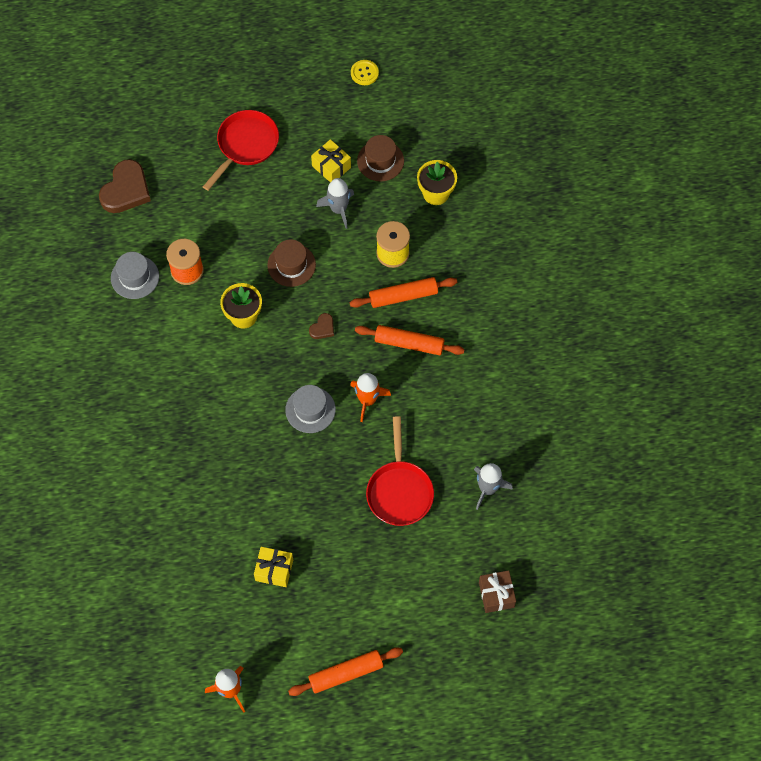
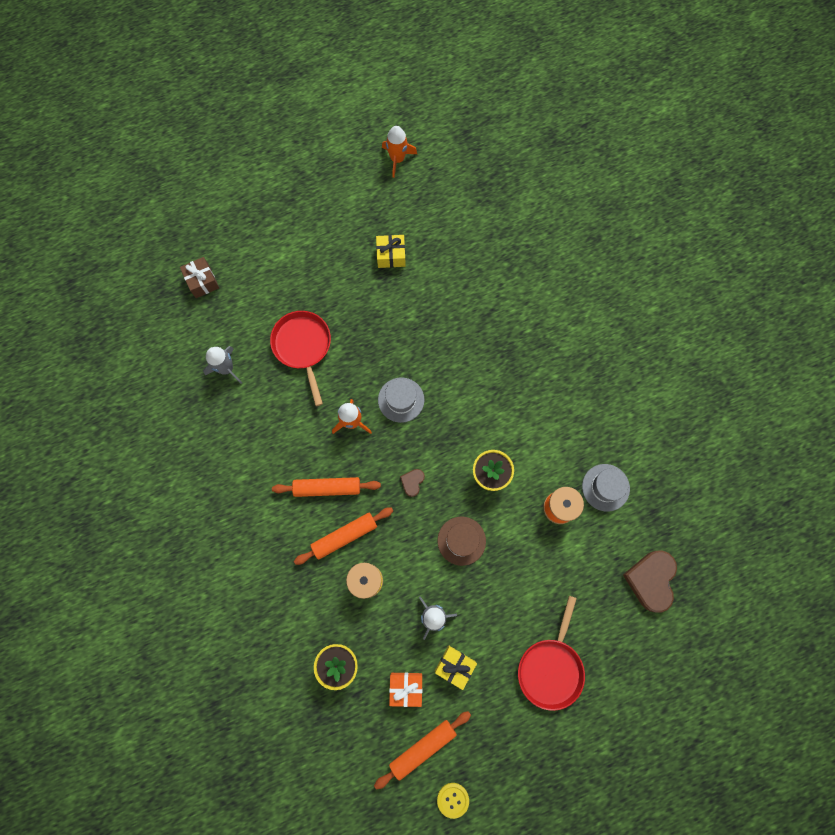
camera: 165 degrees right, 10 degrees up
(346, 673) = (311, 192): orange rolling pin -> orange rolling pin (423, 747)
(380, 161) = (406, 687): brown hat -> orange gift

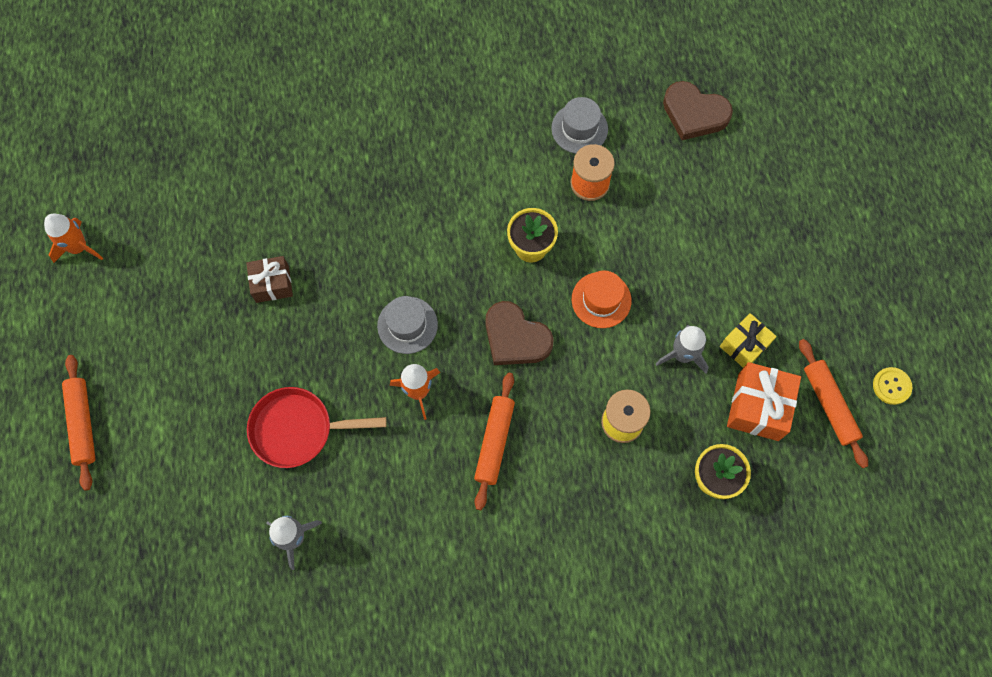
camera: 75 degrees left, 5 degrees down
(202, 281) = (156, 545): brown gift -> brown gift (272, 284)
(344, 536) = (561, 435): orange rolling pin -> orange rolling pin (82, 424)
(391, 255) = (211, 289): yellow gift -> none
(406, 687) = (758, 407): orange gift -> orange gift, size x1.51
(412, 482) = (515, 338): brown heart -> brown heart, size x2.07
(461, 541) = (601, 300): brown hat -> orange hat
(550, 667) = (767, 242): red pan -> none

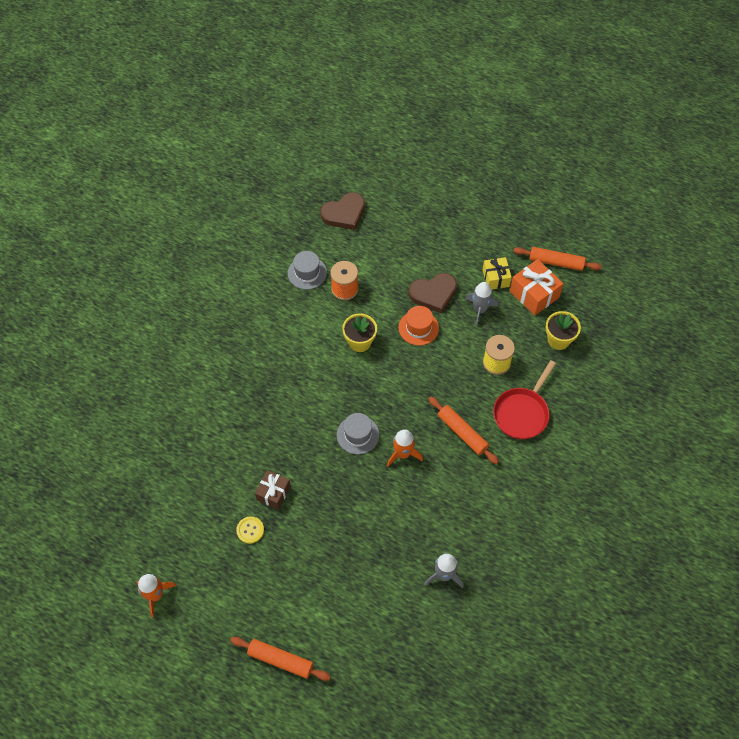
camera: 55 degrees left, 10 degrees down
(297, 429) = (378, 533): red pan -> red pan (522, 413)
(515, 338) = (408, 384): brown heart -> brown heart (433, 294)
(891, 386) = (566, 229): yellow button -> yellow button (250, 530)

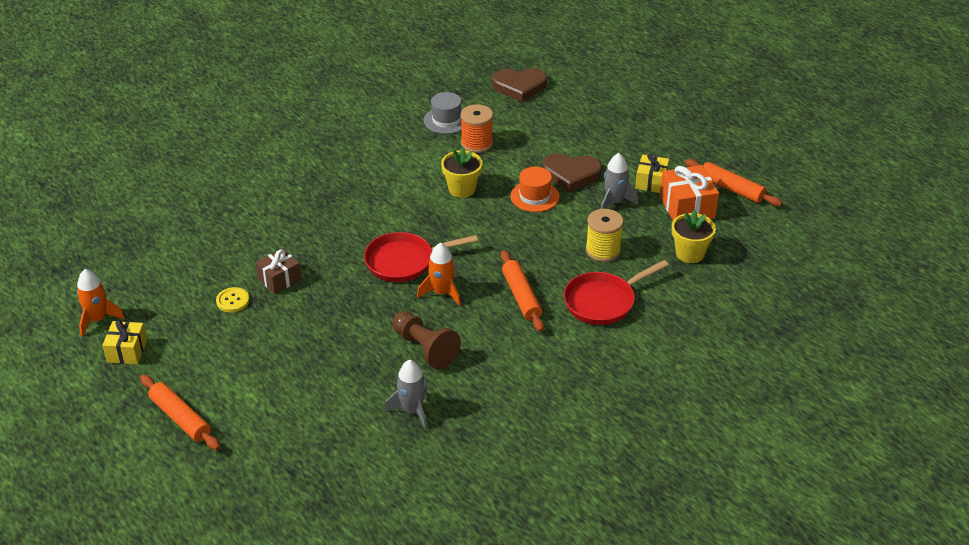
camera: 25 degrees right, 20 degrees down
(199, 616) = (127, 351): none -> yellow gift
(358, 435) = (404, 261): grey hat -> red pan
(420, 513) = (425, 348): none -> brown pawn

